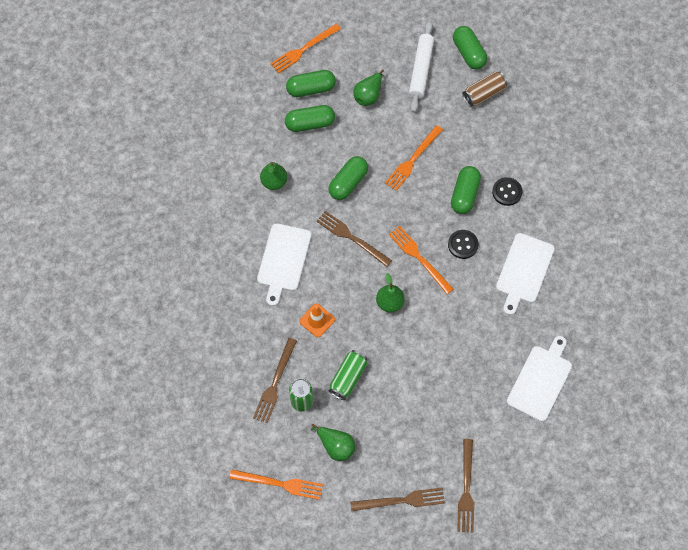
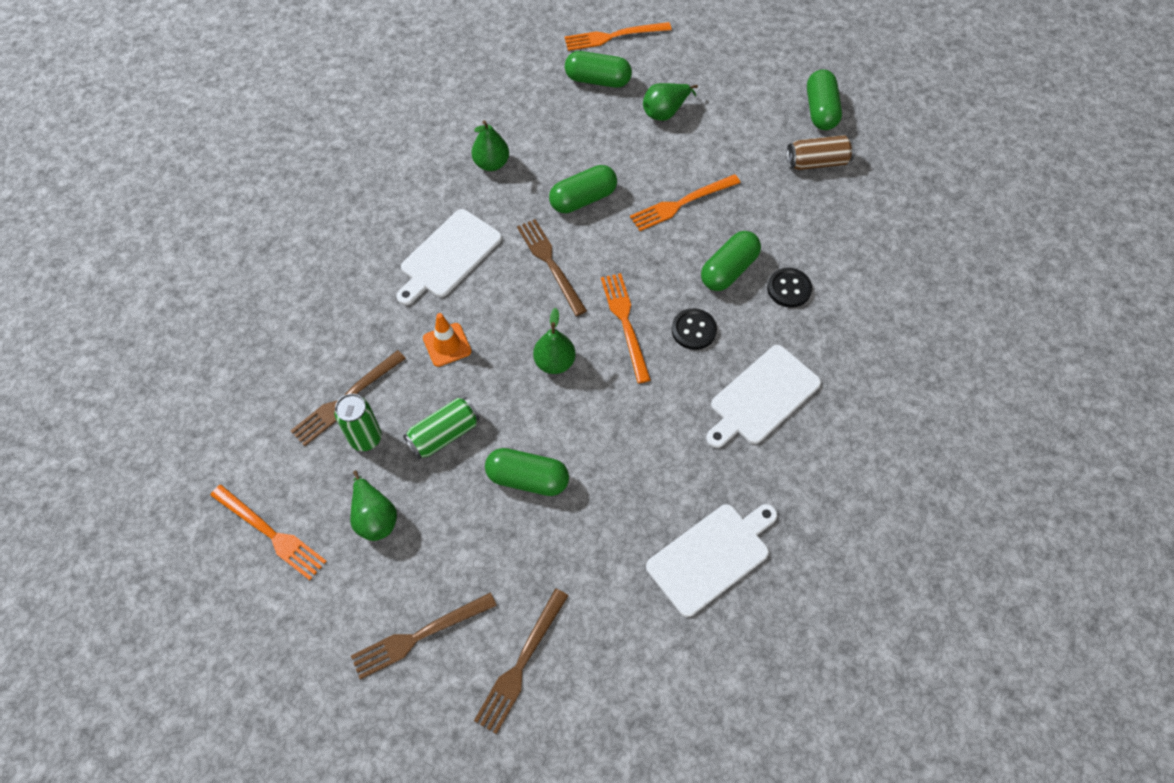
camera: 25 degrees right, 5 degrees down
(310, 123) = (574, 116): green capsule -> green capsule (528, 478)
(401, 500) = (419, 636): brown fork -> brown fork turned 135 degrees clockwise
(421, 69) = (748, 107): white rolling pin -> none

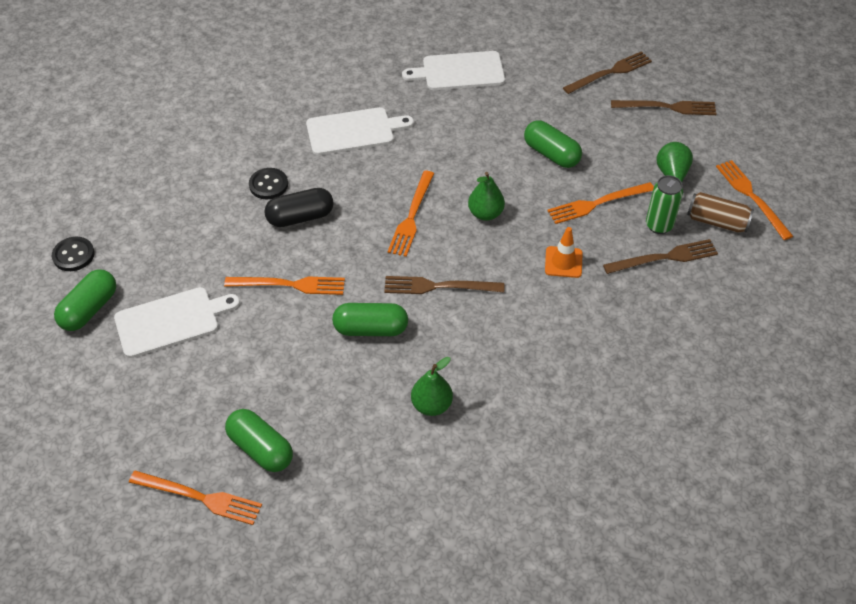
camera: 150 degrees left, 10 degrees down
(444, 434) = (597, 203): green can -> orange fork
(448, 256) = (524, 333): white cutting board -> white cutting board (171, 321)
(550, 264) = (439, 286): brown fork -> brown fork turned 90 degrees clockwise
(665, 112) = (226, 378): green pear -> none
(693, 330) = (364, 189): black button -> black button (73, 255)
(729, 270) = (300, 217): green capsule -> black capsule
(817, 162) = (145, 265): brown can -> brown can (717, 221)

